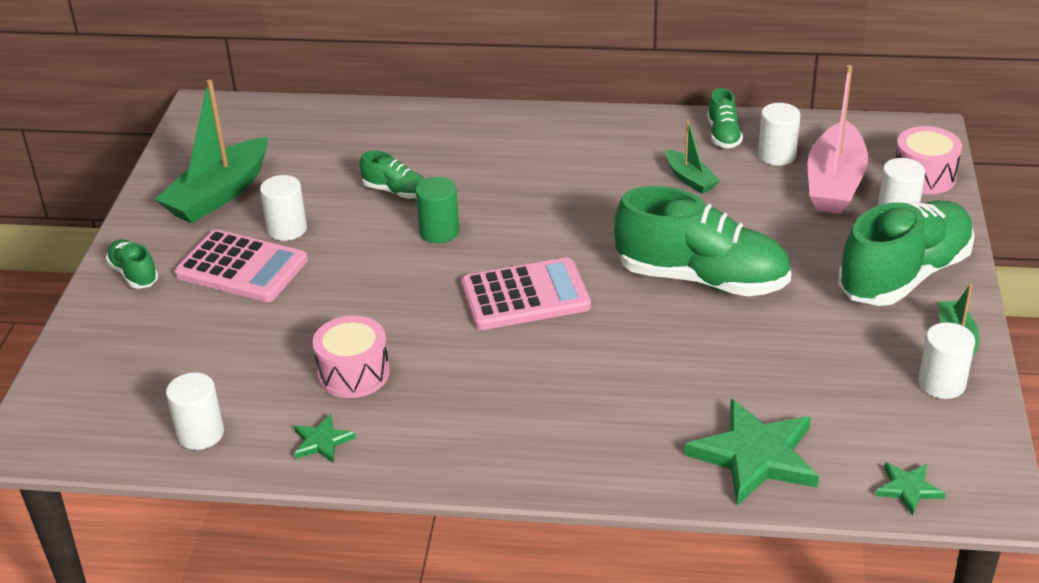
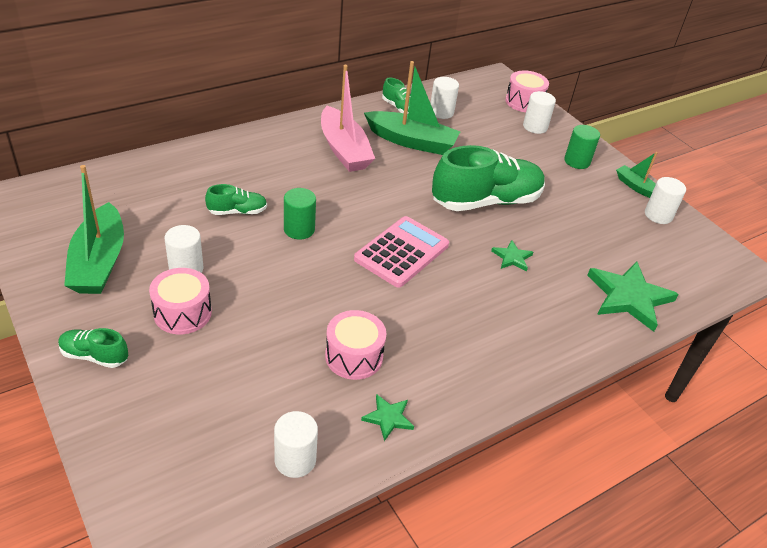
camera: 45 degrees left, 5 degrees up
(242, 268) = (182, 313): pink calculator -> pink drum
(690, 179) = (412, 141): green boat -> green boat, size x1.91
(835, 183) = (487, 119): pink boat -> pink boat (344, 150)
(904, 276) = (577, 161): green shoe -> green cylinder
(908, 489) = (710, 281): green star -> green star (512, 257)

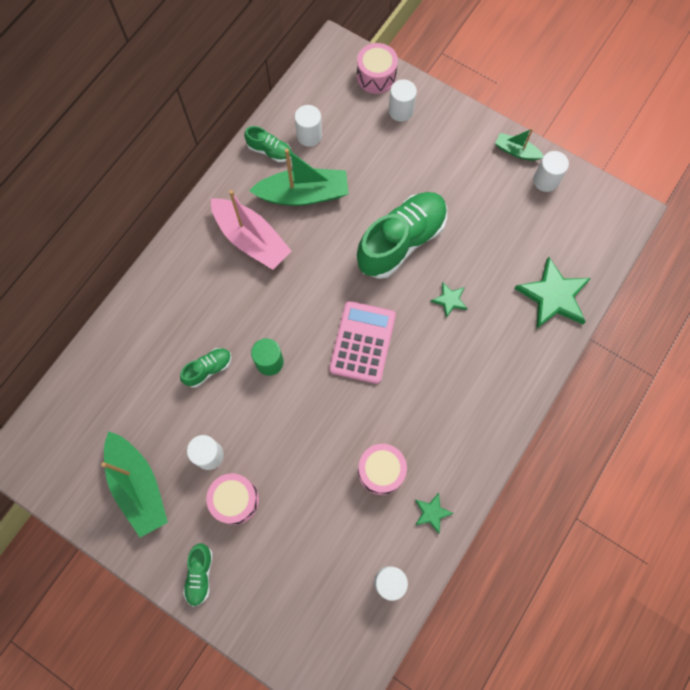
camera: 20 degrees left, 30 degrees up
(94, 356) = (200, 574): green shoe -> green shoe turned 75 degrees counterclockwise
(577, 161) = (455, 142): green cylinder -> none

